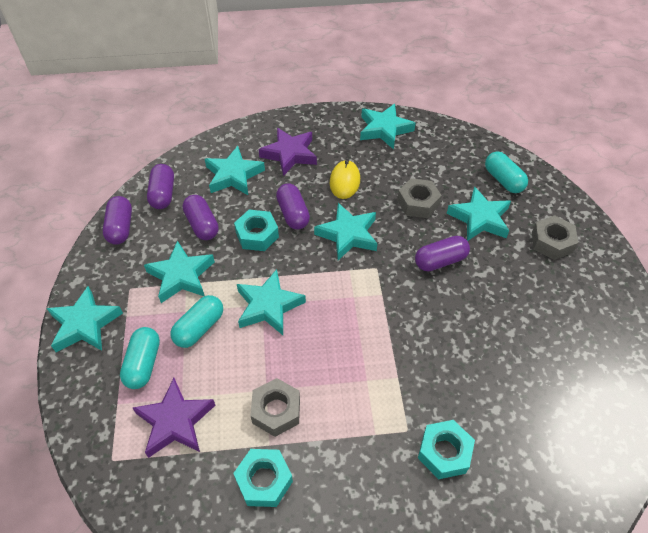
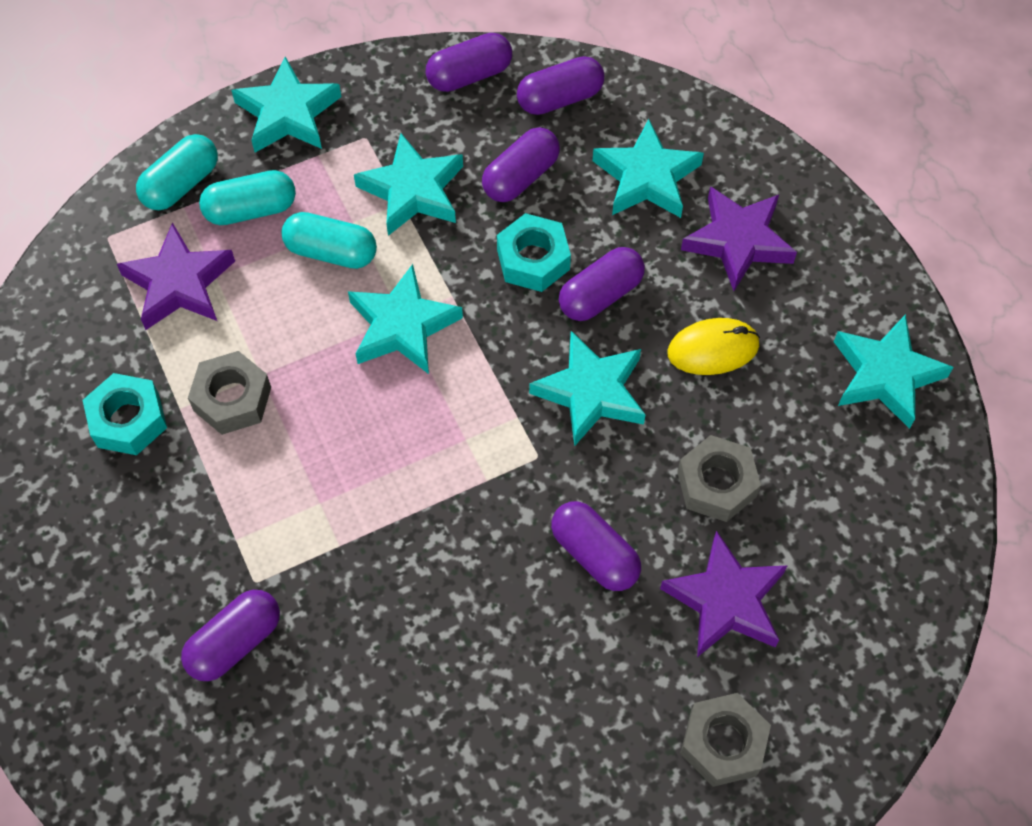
camera: 70 degrees right, 10 degrees up
(444, 452) = (235, 642): turquoise nut -> purple capsule
(479, 218) = (726, 600): turquoise star -> purple star
(503, 180) = (850, 624): turquoise capsule -> turquoise capsule (181, 184)

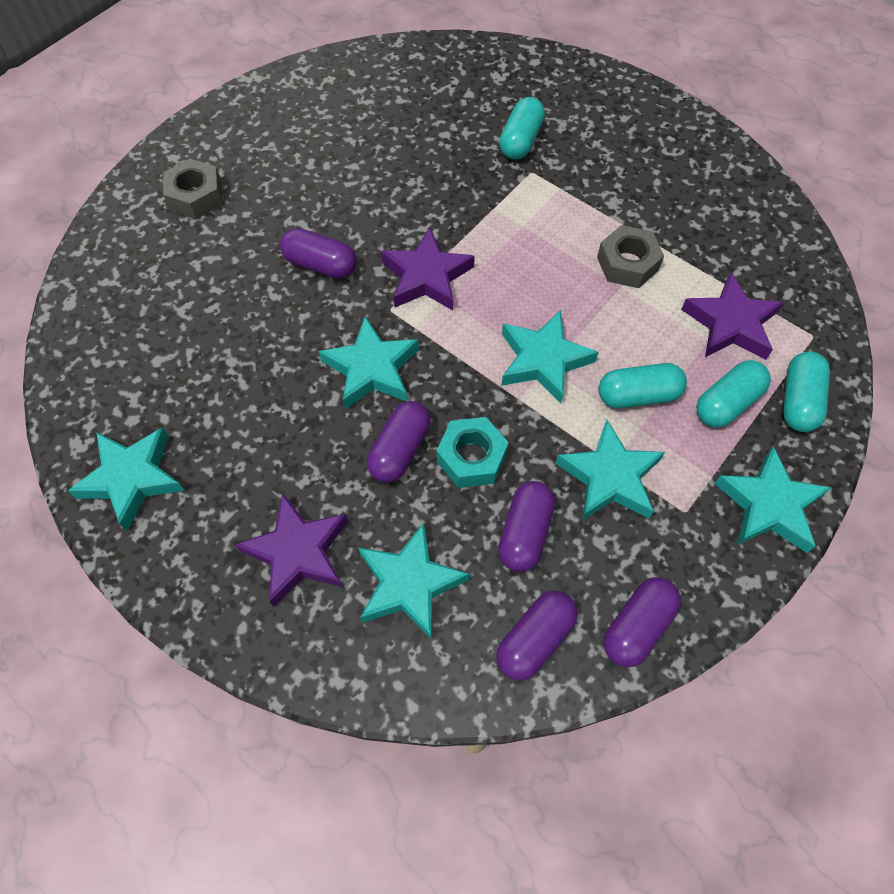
camera: 155 degrees right, 0 degrees up
(128, 420) = (684, 225): turquoise nut -> none
(235, 642) = (521, 141): purple capsule -> turquoise capsule
(713, 349) = (287, 441): yellow mouse -> none
(716, 484) = (249, 341): grey nut -> none
(726, 600) = (218, 271): purple star -> purple star (426, 277)

